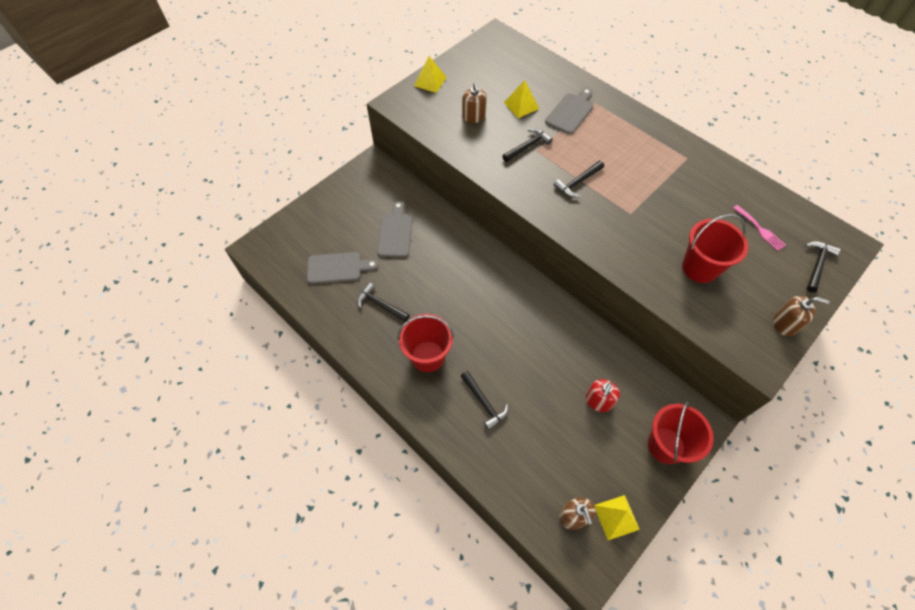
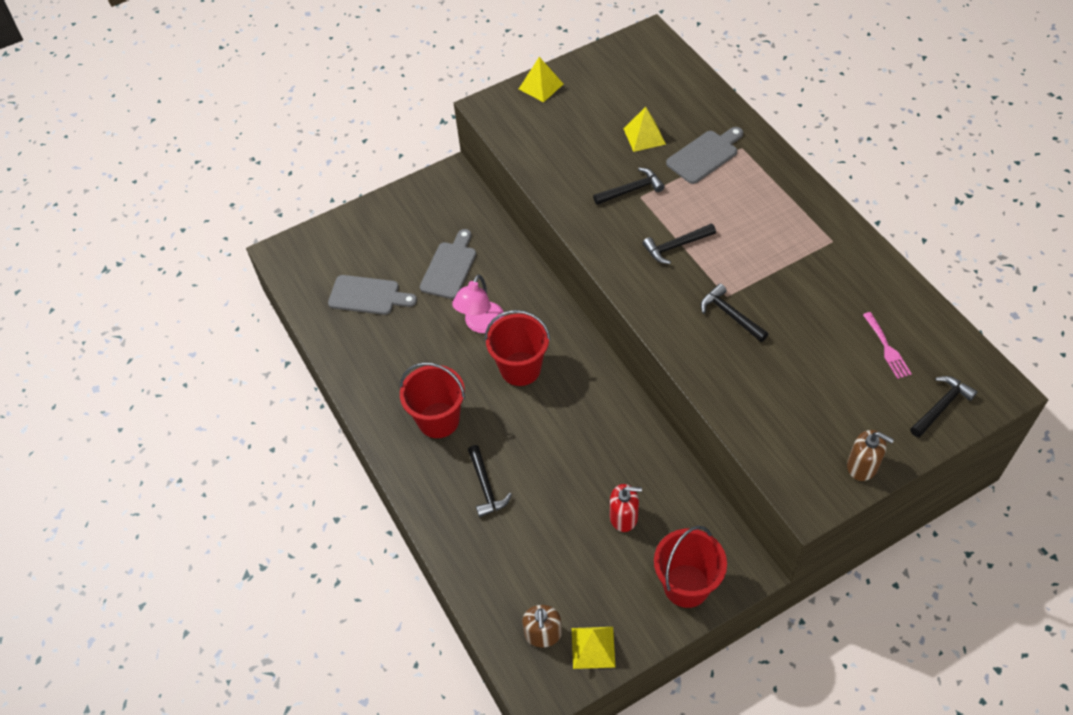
camera: 20 degrees right, 5 degrees down
(380, 304) = (404, 349): black hammer -> black hammer (730, 315)
(434, 272) = (481, 324): none -> pink lamp
(473, 117) = (578, 141): brown soap dispenser -> none
(598, 401) = (624, 517): red soap dispenser -> red soap dispenser turned 135 degrees counterclockwise
(700, 268) = (785, 378): red bucket -> red bucket (520, 368)

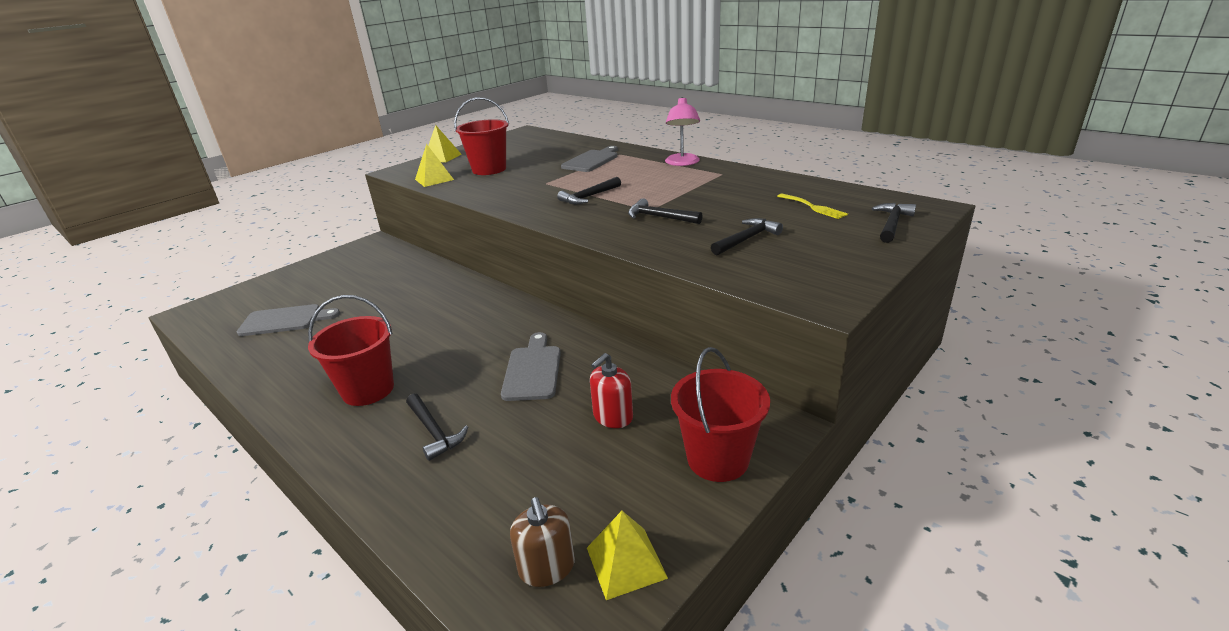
camera: 20 degrees left, 25 degrees down
(450, 267) = (374, 288): grey cutting board -> grey cutting board (533, 370)
(481, 324) = (411, 314): pink lamp -> pink lamp (682, 163)
(520, 368) = (459, 333): red bucket -> red bucket (489, 169)
(624, 517) = (613, 416): red soap dispenser -> red soap dispenser turned 150 degrees clockwise
(631, 190) = (536, 181): black hammer -> black hammer (747, 239)
(644, 136) = (537, 161): yellow pyramid -> yellow pyramid (434, 179)
(862, 466) = (856, 268): brown soap dispenser -> none
(887, 348) = (813, 207): pink fork -> yellow fork

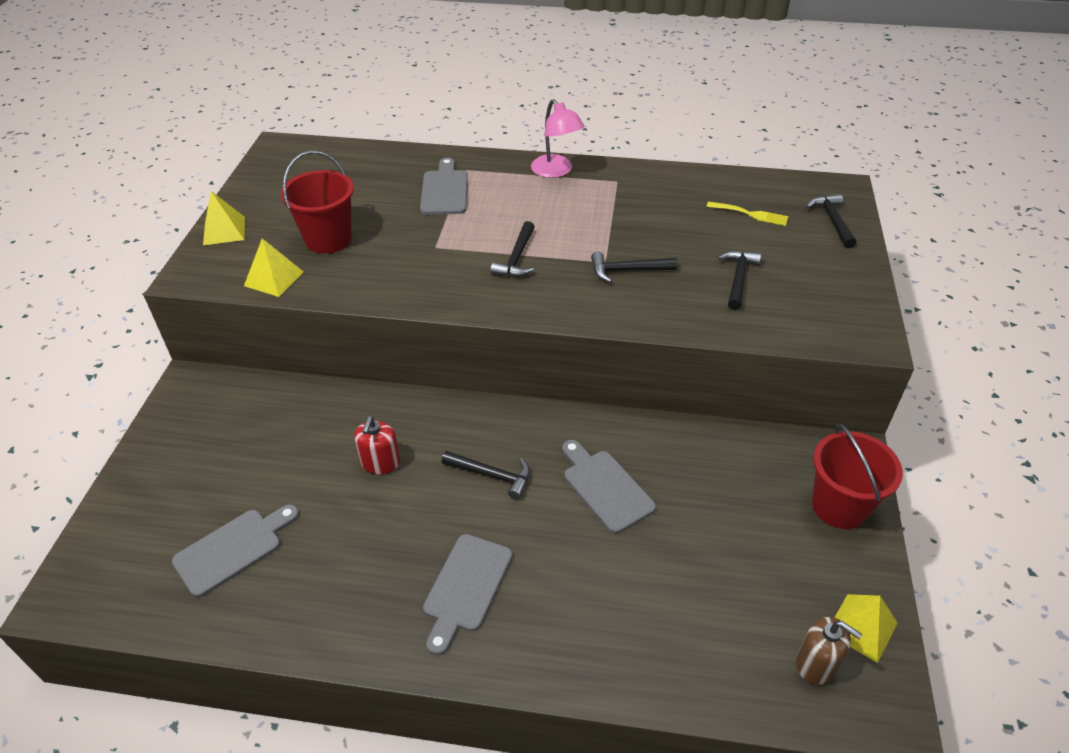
camera: 35 degrees left, 15 degrees up
(368, 390) = (466, 587): red bucket -> grey cutting board
(434, 432) = (591, 598): black hammer -> black hammer (492, 475)
(613, 416) = (726, 505): red soap dispenser -> red soap dispenser (380, 462)

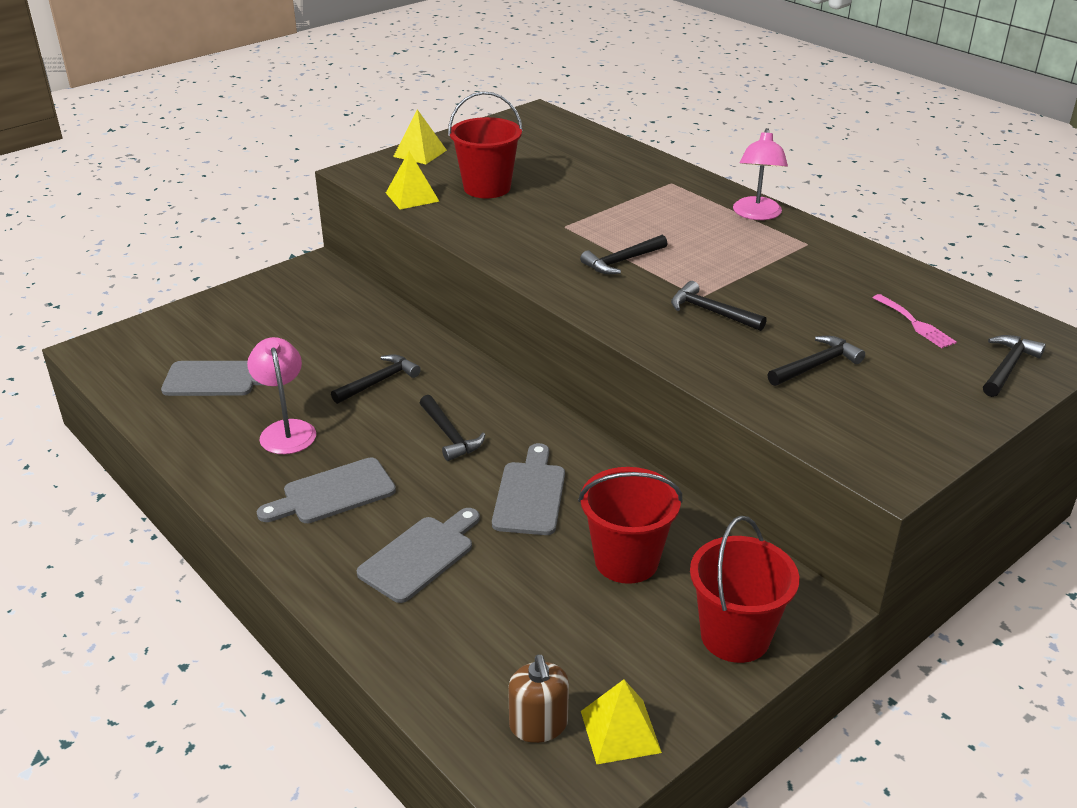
camera: 40 degrees right, 10 degrees down
(357, 557) = (286, 430): none -> pink lamp
(380, 462) = (379, 382): red soap dispenser -> black hammer
(444, 190) = (630, 190): grey cutting board -> grey cutting board (420, 556)
(722, 496) = (626, 560): none -> red bucket
(751, 214) = (915, 324): yellow fork -> pink fork

